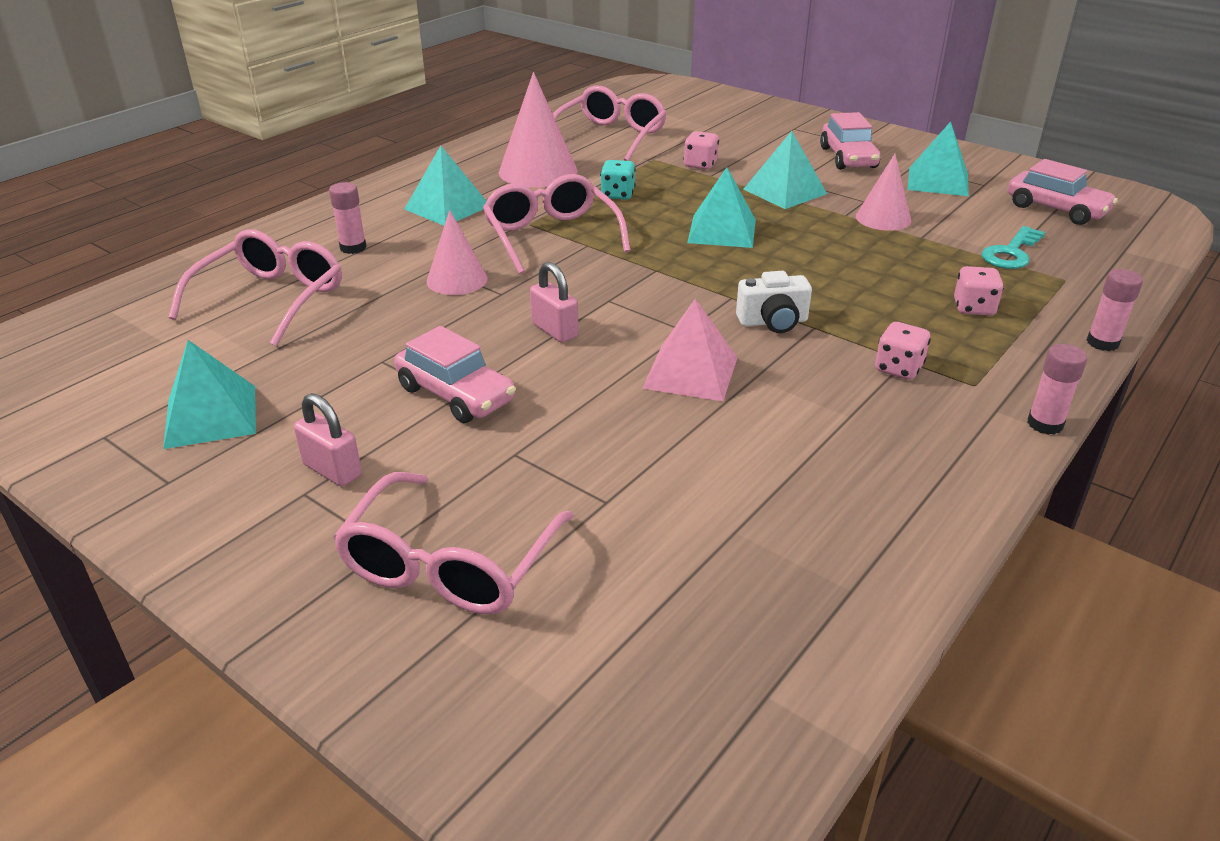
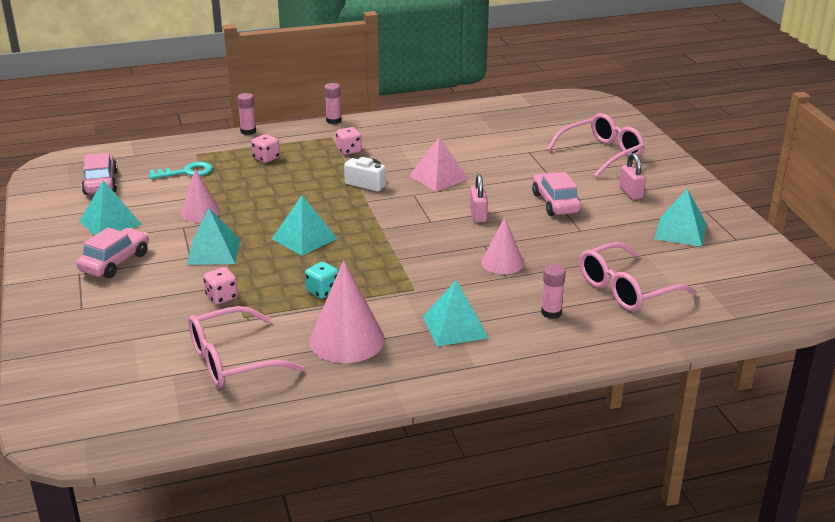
camera: 145 degrees left, 5 degrees down
(551, 236) = (411, 273): pink glasses -> none

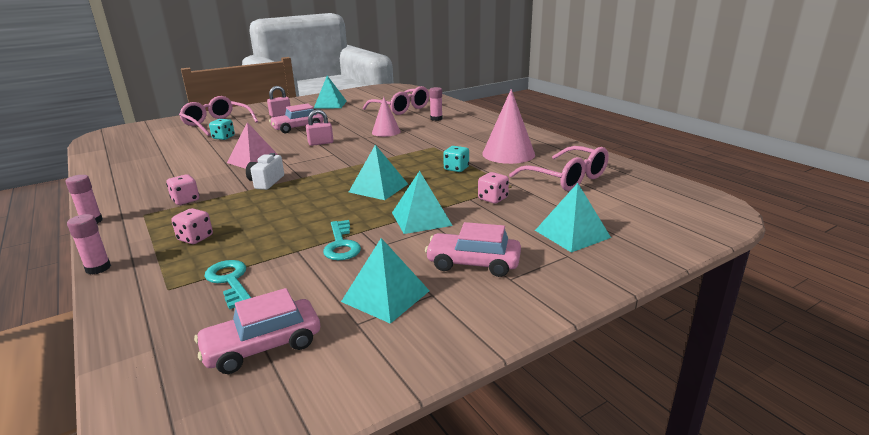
camera: 105 degrees left, 5 degrees down
(200, 212) = (341, 244): pink cone -> turquoise key
(455, 327) = (468, 134): turquoise pyramid -> turquoise pyramid (572, 234)
(536, 159) = (223, 138): none -> turquoise dice

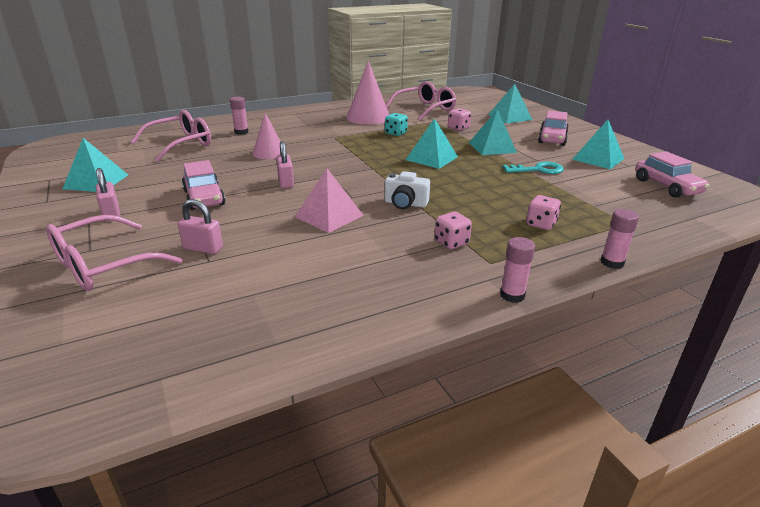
camera: 85 degrees left, 5 degrees up
(223, 138) = (203, 248): turquoise dice -> pink padlock
(230, 281) = (604, 202): turquoise key -> none

